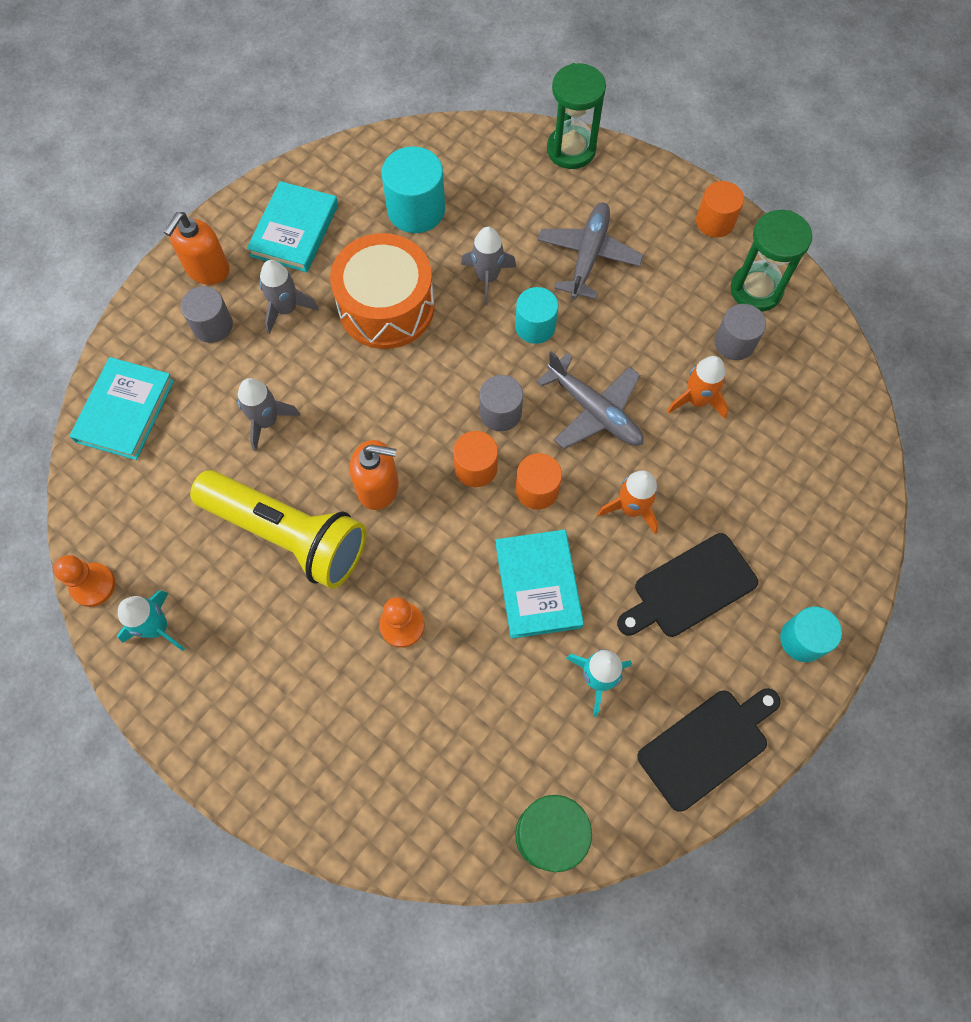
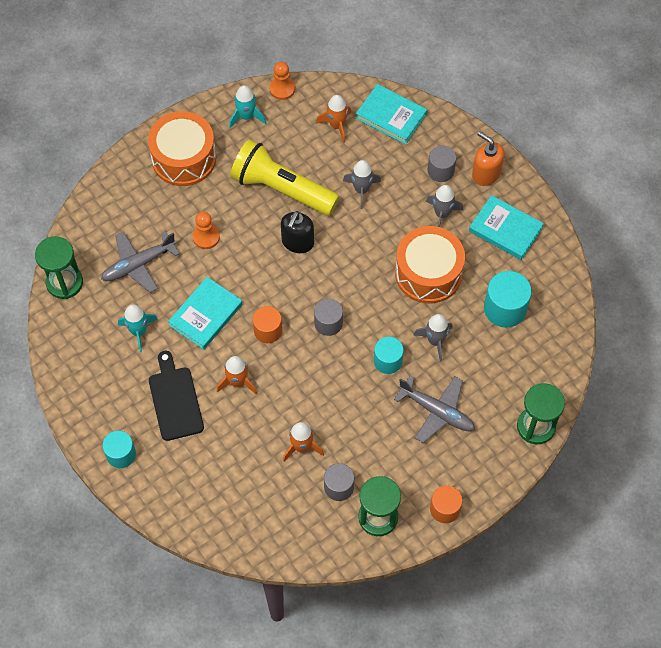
camera: 105 degrees right, 5 degrees down
(155, 483) = (336, 126): none -> orange rocket
(259, 707) = (184, 158): none -> orange drum
(288, 535) = (281, 189): yellow flashlight -> yellow flashlight turned 75 degrees clockwise
(378, 487) = (297, 242): orange soap dispenser -> black soap dispenser
(476, 467) = (294, 299): orange cylinder -> none
(538, 585) = (205, 315): turquoise book -> turquoise book turned 60 degrees counterclockwise
(594, 410) = (313, 380): grey plane -> grey plane (139, 264)
(707, 745) = (80, 379): black cutting board -> none

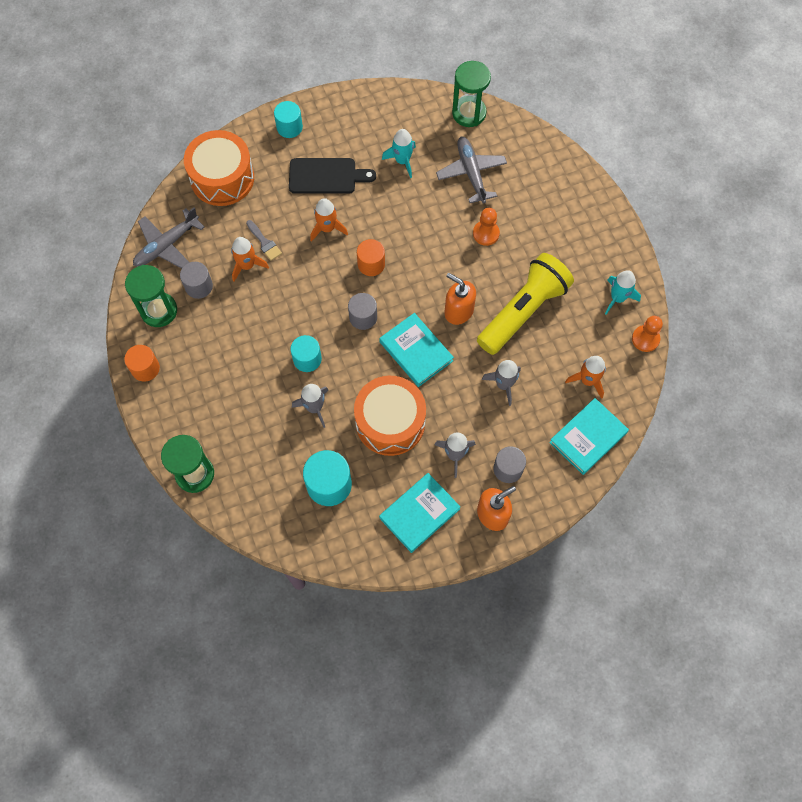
camera: 105 degrees right, 5 degrees up
(184, 158) = (580, 232): orange drum -> orange drum (222, 178)
(205, 315) = (403, 217): turquoise book -> turquoise book (416, 351)
(270, 438) = (264, 242): none -> grey brush
(297, 242) = (458, 311): black soap dispenser -> orange soap dispenser
(436, 411) = (242, 388): grey plane -> grey plane (167, 245)

